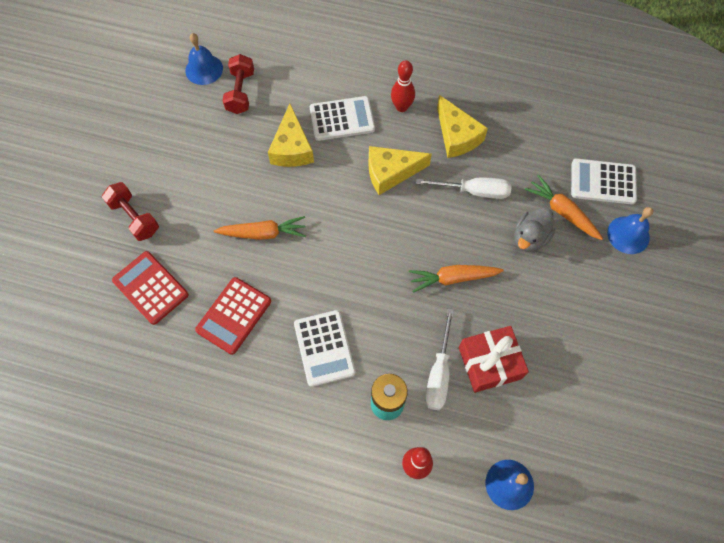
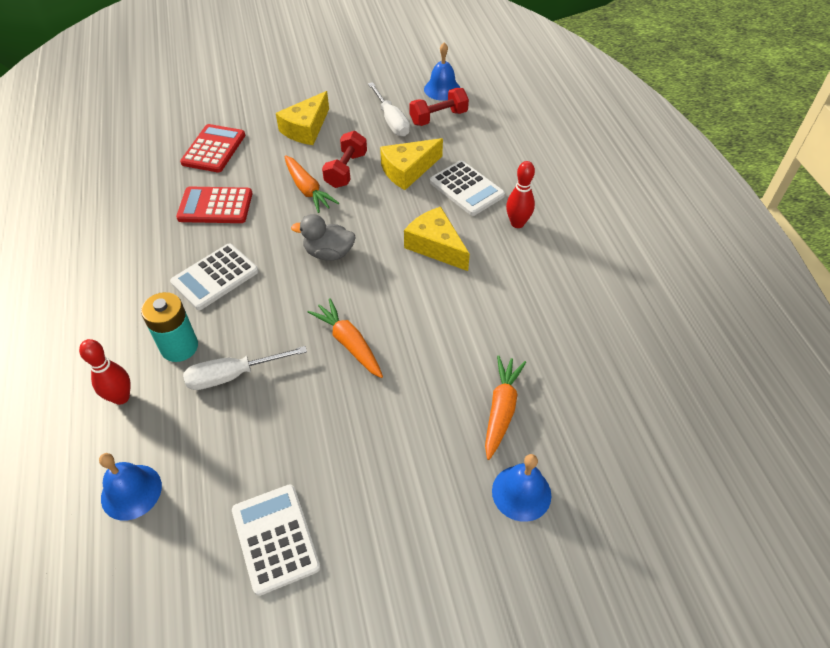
camera: 60 degrees right, 15 degrees down
(135, 217) = (272, 114): red dumbbell -> red dumbbell (346, 170)
(457, 136) = (521, 278): yellow cheese -> yellow cheese (306, 129)
(474, 191) = (465, 319): white screwdriver -> white screwdriver (391, 121)
(489, 363) = (267, 415): red gift -> none
(530, 238) = (444, 391): grey duck -> grey duck (329, 253)
(603, 182) = (574, 436): white calculator -> white calculator (275, 538)

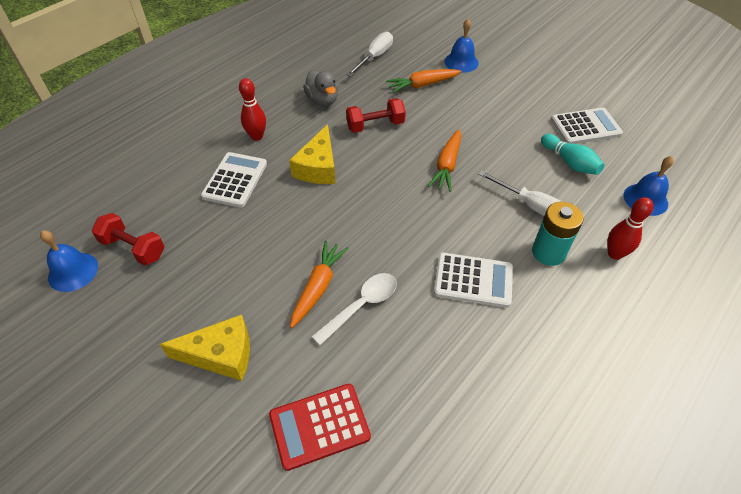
camera: 125 degrees left, 0 degrees up
(215, 206) = (400, 348): red calculator -> none
(246, 463) = (569, 162): none -> turquoise bowling pin
(268, 204) = (361, 305): none -> white spoon
(275, 538) = (585, 127): white calculator -> white calculator turned 135 degrees counterclockwise
(329, 253) = (380, 223): grey duck -> grey duck (322, 100)
(346, 170) = (268, 274): red dumbbell -> red dumbbell (375, 125)
(391, 121) = (160, 284): white screwdriver -> white screwdriver (374, 57)
(408, 170) = (236, 229): yellow cheese -> none

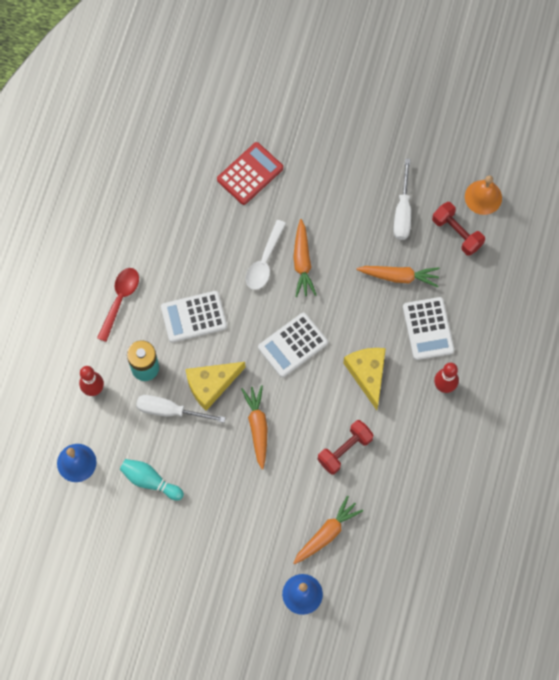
camera: 155 degrees right, 20 degrees up
(73, 271) = (483, 197): blue bell -> orange bell
(133, 248) = (457, 233): red dumbbell -> red dumbbell turned 45 degrees clockwise
(221, 355) = (337, 188): yellow cheese -> yellow cheese (211, 385)
(226, 232) = (399, 276): none -> orange carrot
(322, 100) = (414, 463): grey duck -> none
(374, 57) = (399, 559): white screwdriver -> white screwdriver (402, 212)
(561, 334) = (120, 300): none -> red spoon
(585, 127) = (145, 540): white calculator -> white calculator (292, 345)

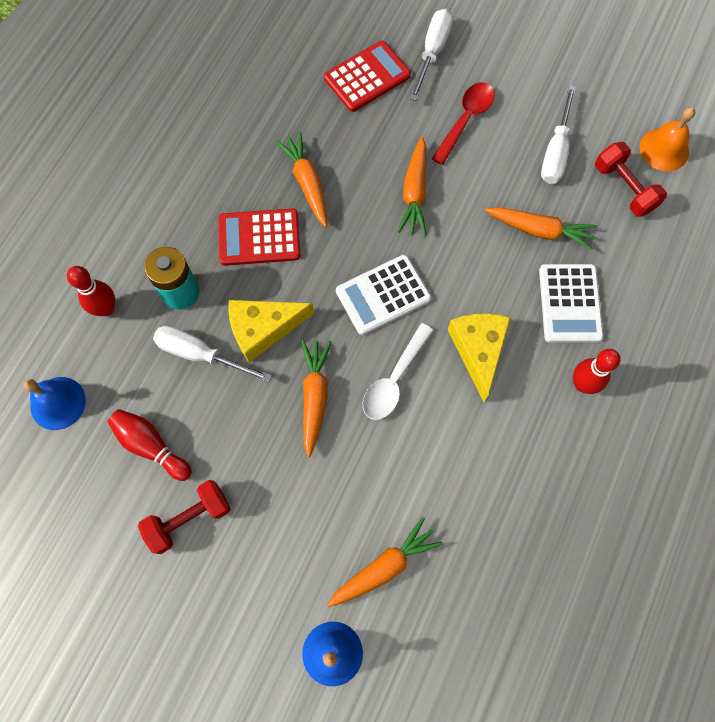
camera: 10 degrees right, 0 degrees up
(120, 300) = (168, 201): red spoon -> red spoon (465, 120)
(150, 481) = (151, 446): turquoise bowling pin -> red bowling pin
(194, 317) = (259, 237): white calculator -> red calculator
(221, 268) = (307, 183): none -> orange carrot
(264, 261) = (365, 184): white spoon -> white spoon (394, 380)
(297, 144) = (432, 52): none -> white screwdriver
(345, 450) = (430, 450): red dumbbell -> red dumbbell (189, 519)

